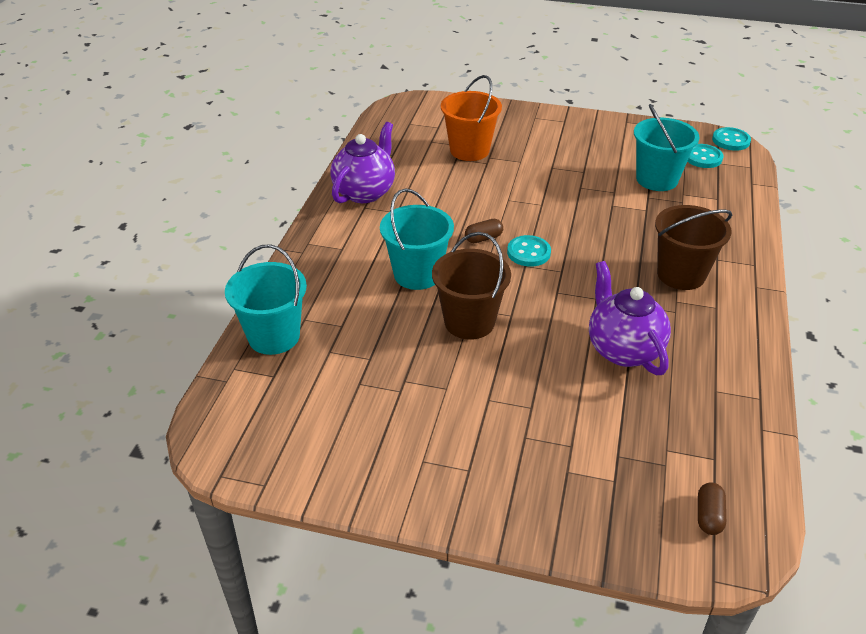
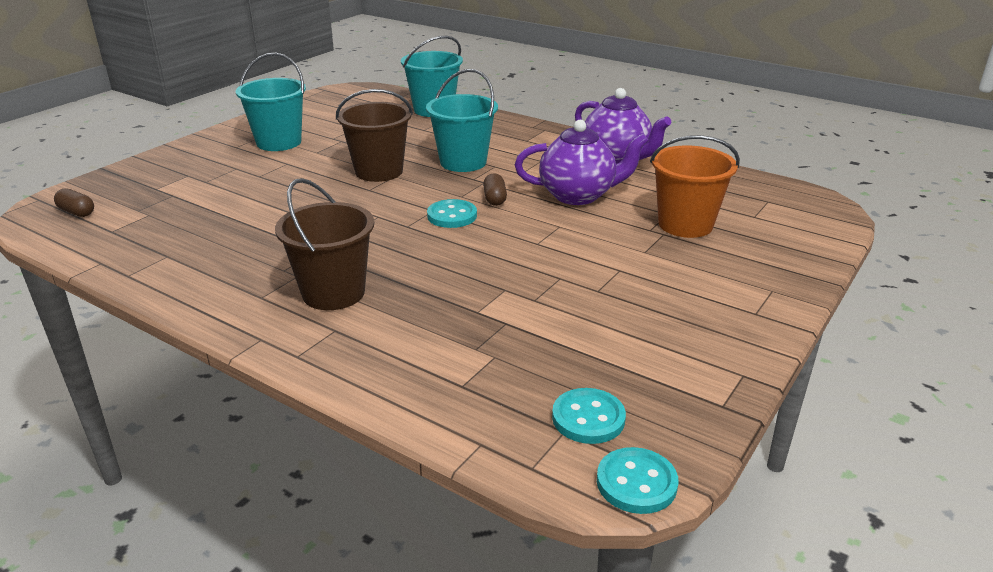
camera: 110 degrees right, 10 degrees down
(623, 349) = (269, 227): purple teapot -> purple teapot (578, 195)
(657, 179) = (545, 345): turquoise bucket -> turquoise bucket (279, 142)

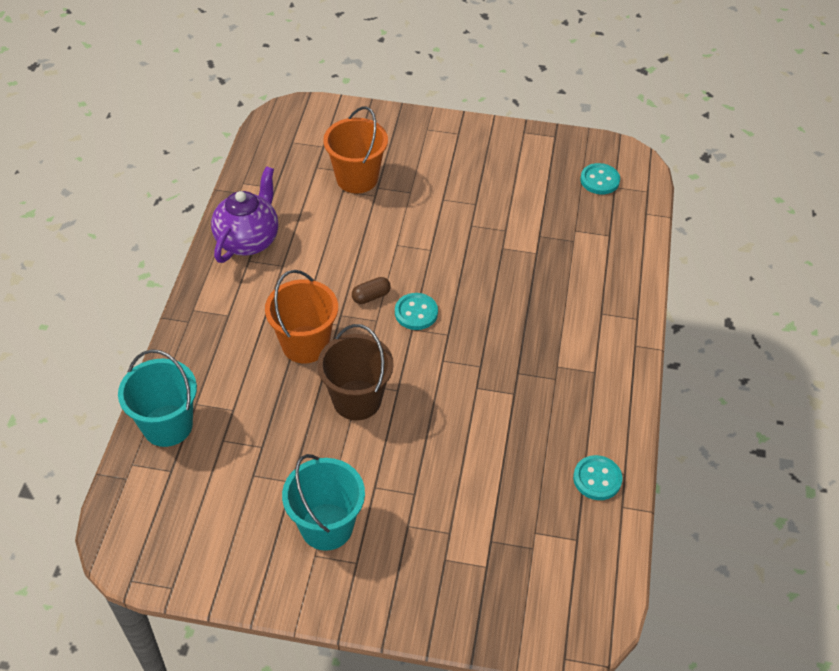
camera: 115 degrees left, 20 degrees up
(77, 212) = (566, 597): brown capsule -> none
(333, 293) = (564, 334): brown bucket -> none
(463, 162) = (305, 344): turquoise bucket -> orange bucket
(578, 195) = (337, 247): purple teapot -> none
(636, 483) = (631, 155): turquoise button -> turquoise button (597, 479)

